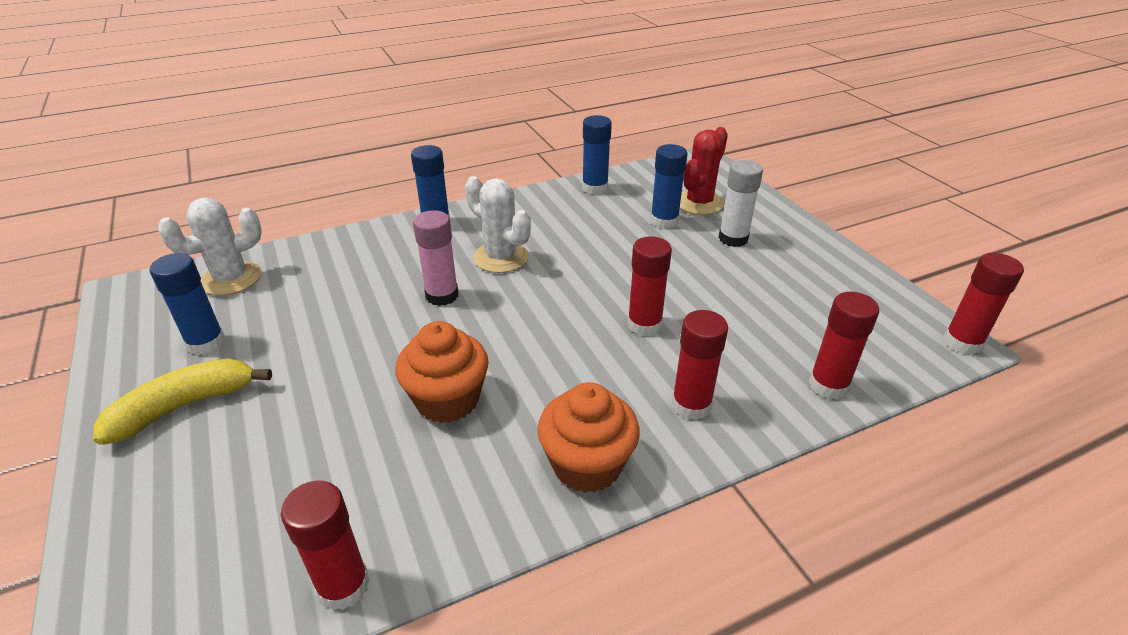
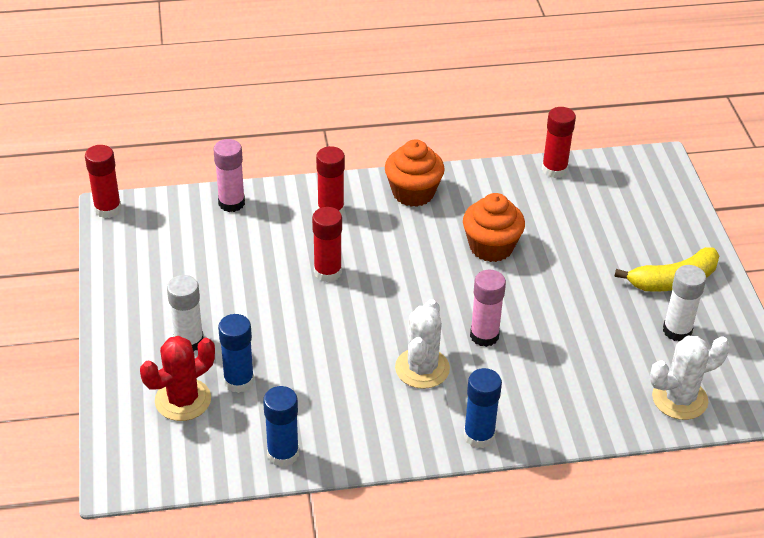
camera: 165 degrees left, 5 degrees up
(206, 343) = (677, 331): blue glue stick -> white glue stick
(501, 257) = (422, 368): white cactus -> white cactus turned 45 degrees clockwise
(828, 385) = (231, 203): red glue stick -> pink glue stick

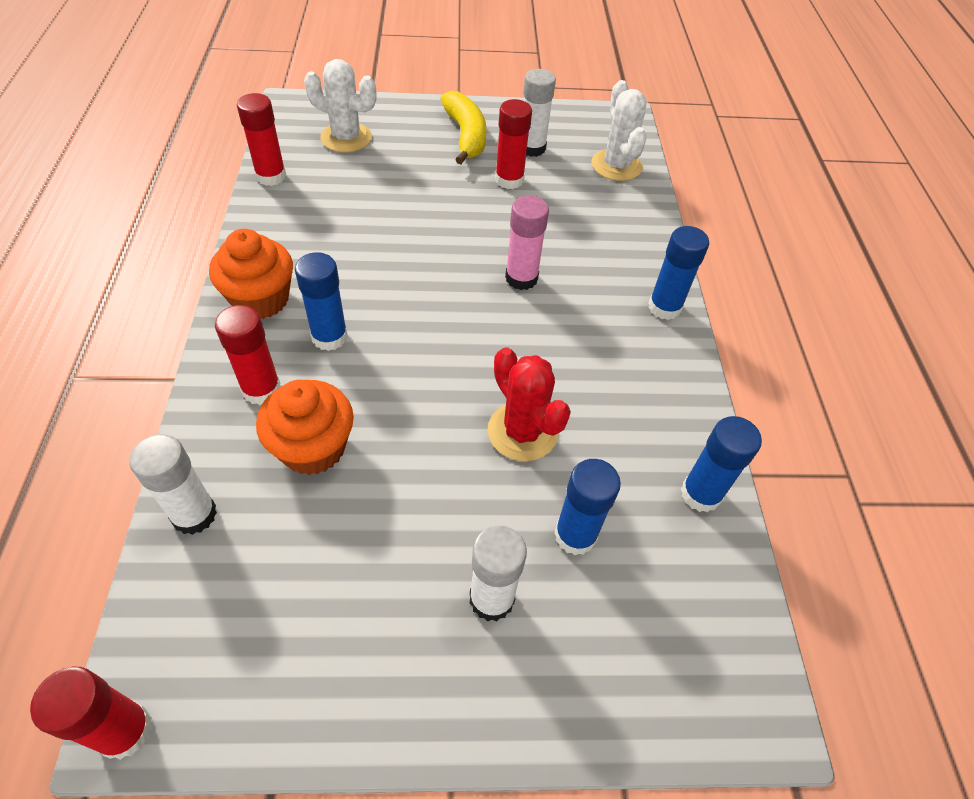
camera: 85 degrees left, 10 degrees up
(183, 400) = (608, 614): red cactus -> red cactus (522, 431)
(231, 203) = (194, 514): pink glue stick -> white glue stick
(327, 272) = (384, 408): red glue stick -> red glue stick (509, 180)
(386, 234) = (329, 337): none -> blue glue stick
(422, 368) = (566, 338): white cactus -> white cactus (346, 138)
(491, 247) = (382, 248): orange cupcake -> orange cupcake (313, 448)

